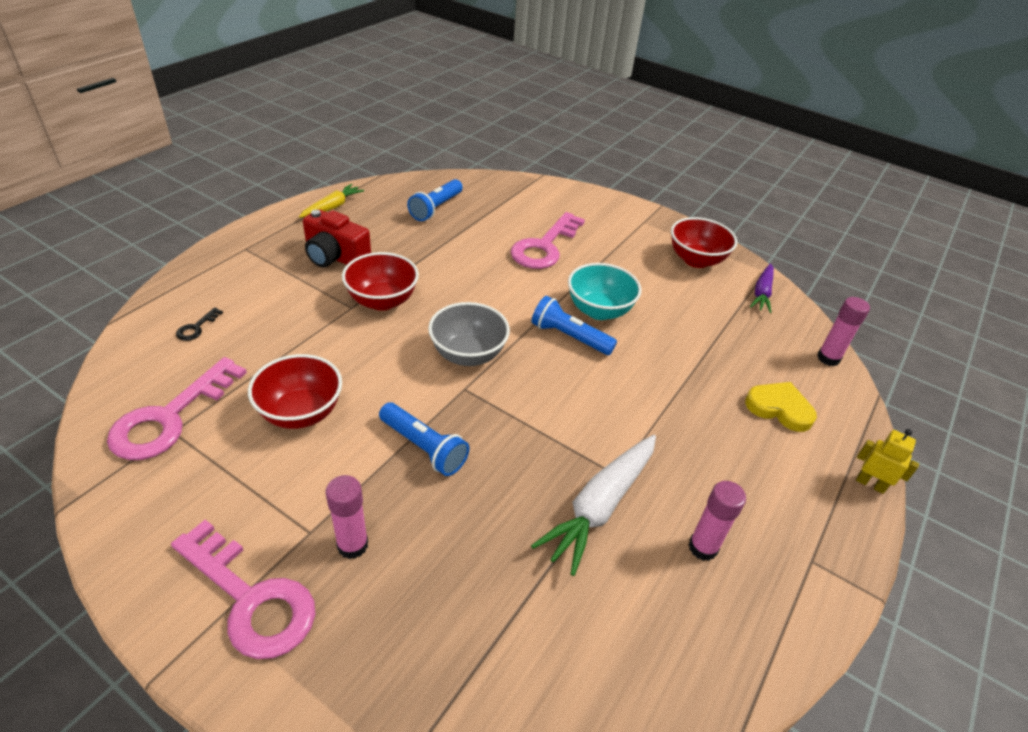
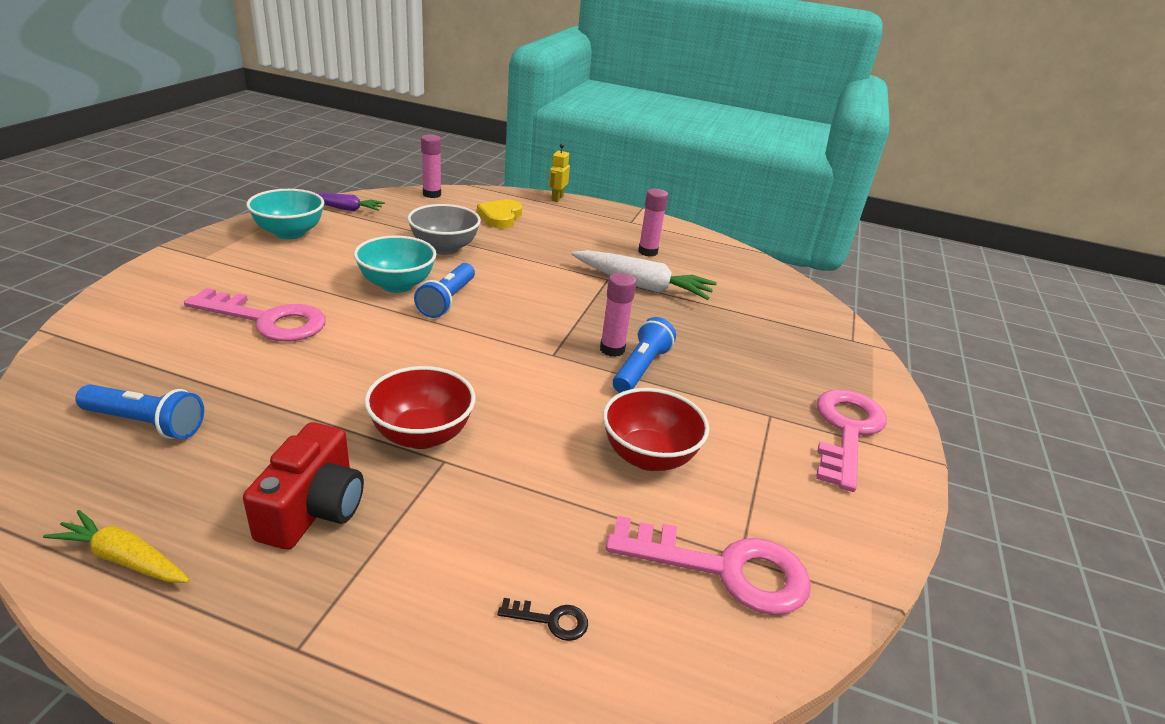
camera: 105 degrees left, 10 degrees down
(352, 545) = (762, 390): pink glue stick -> pink glue stick (612, 349)
(468, 354) = (501, 357): grey bowl -> grey bowl (444, 248)
(696, 260) = (290, 233): red bowl -> turquoise bowl

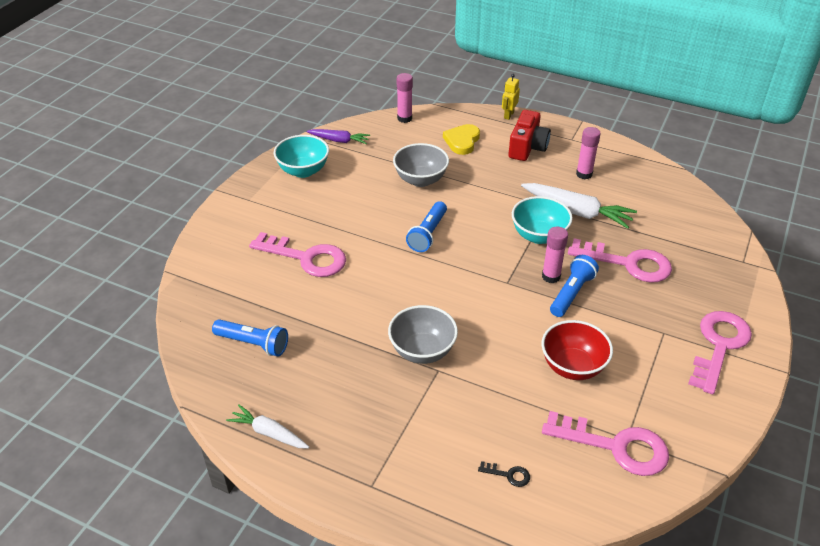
camera: 10 degrees right, 10 degrees up
(124, 559) = (269, 433): yellow carrot -> white carrot
(313, 509) = (364, 403): red camera -> red camera (527, 147)
(397, 285) = (389, 220): turquoise bowl -> turquoise bowl (539, 236)
(422, 435) = (422, 351): red bowl -> grey bowl
(712, 338) = (628, 263): none -> pink key

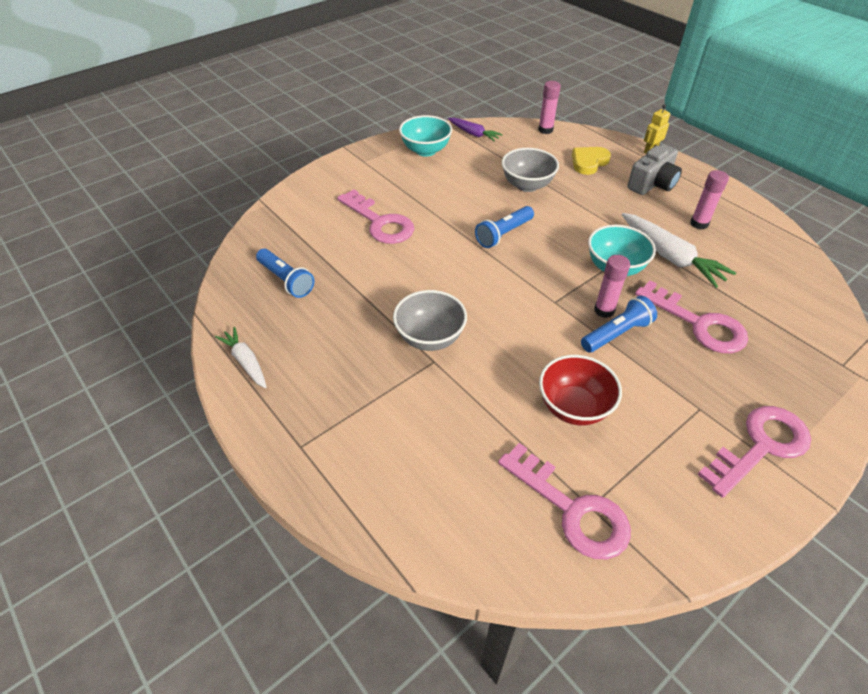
camera: 25 degrees right, 5 degrees up
(509, 475) = (438, 491): black key -> none
(527, 147) = (652, 184): red camera -> grey camera

